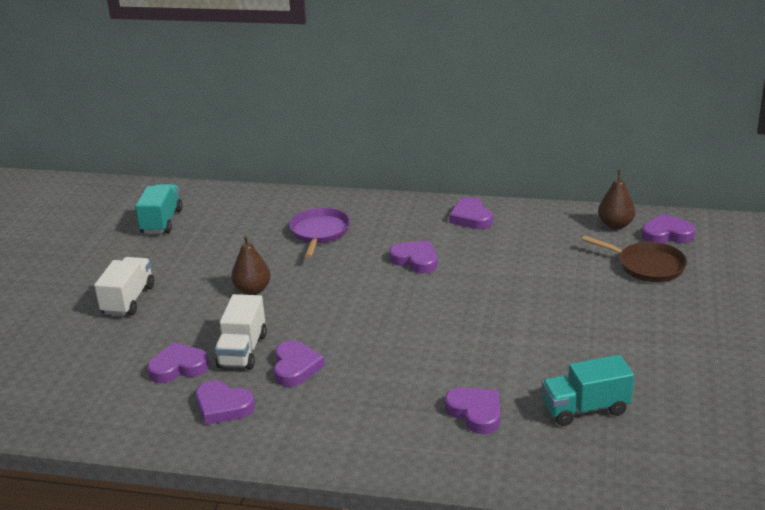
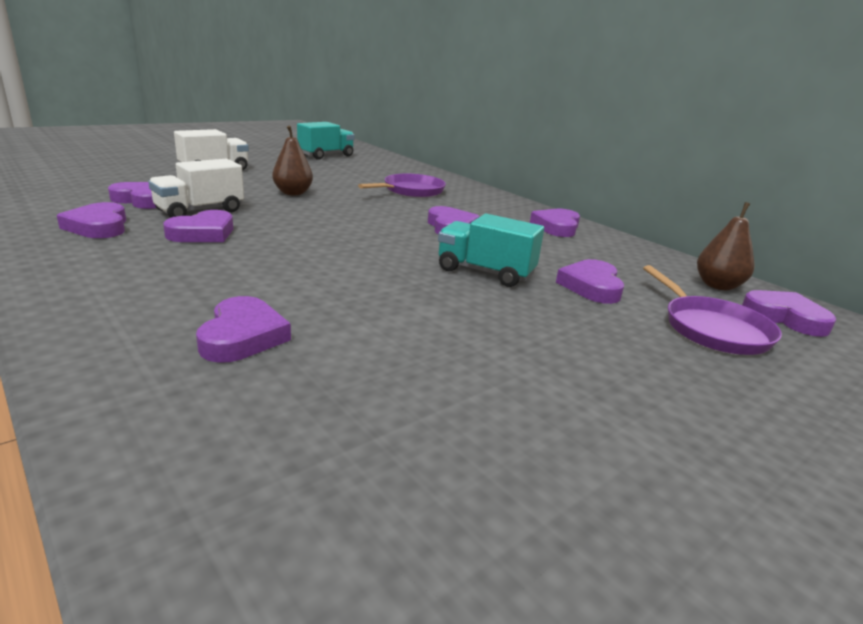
camera: 35 degrees right, 5 degrees down
(562, 268) = (591, 286): none -> purple heart
(585, 409) = (363, 409): turquoise truck -> turquoise truck (485, 272)
(647, 266) = (712, 329): brown pan -> purple pan

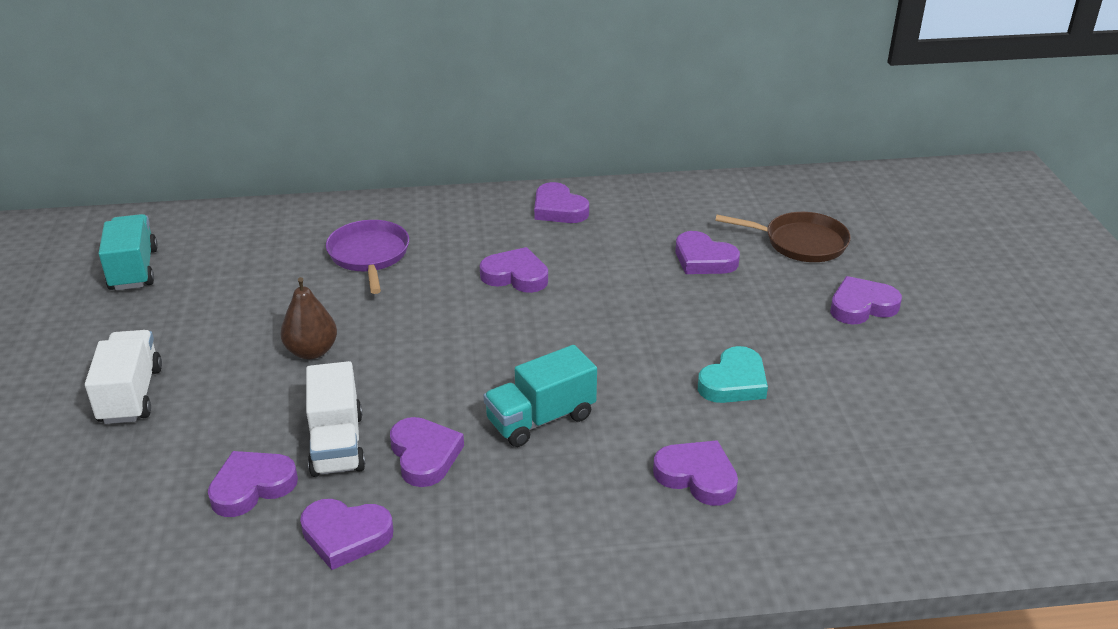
camera: 55 degrees left, 10 degrees up
(418, 331) = (734, 382): none -> turquoise heart
(485, 272) = (643, 303): turquoise truck -> turquoise truck (541, 419)
(712, 329) = (801, 243): purple pan -> brown pan
(718, 286) = (737, 196): brown pear -> none
(785, 317) = (801, 200): purple heart -> purple heart (862, 306)

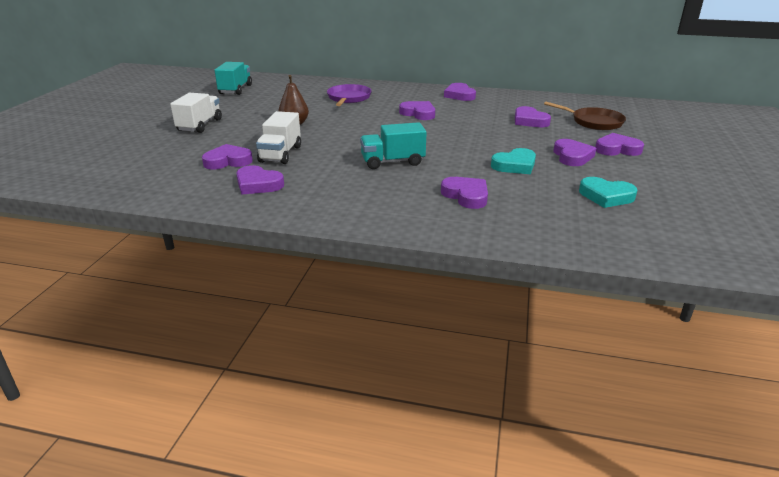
camera: 20 degrees right, 5 degrees down
(424, 455) = (321, 164): purple heart -> purple heart (572, 156)
(892, 425) = (606, 196): none -> turquoise heart

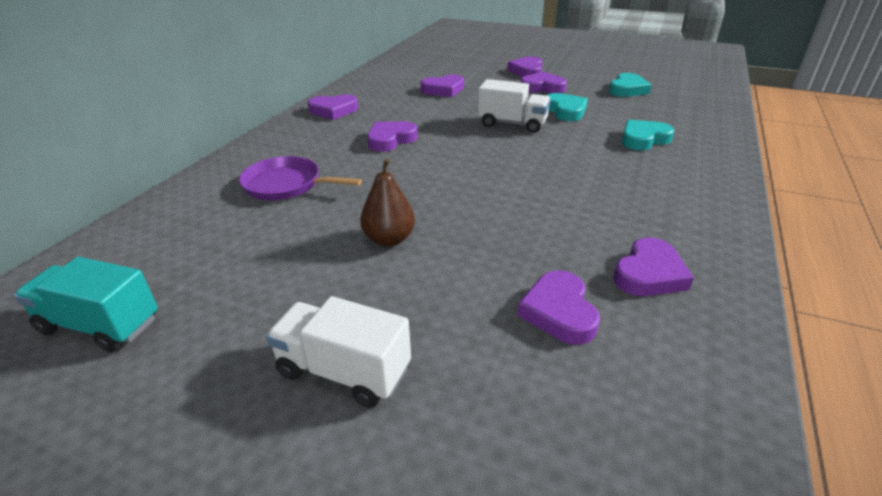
camera: 80 degrees left, 5 degrees up
(280, 154) = (528, 253): white truck -> white truck (512, 124)
(392, 162) = (558, 168): turquoise truck -> none
(466, 196) = (643, 139): purple heart -> turquoise heart
(594, 122) = (457, 68): brown pan -> none

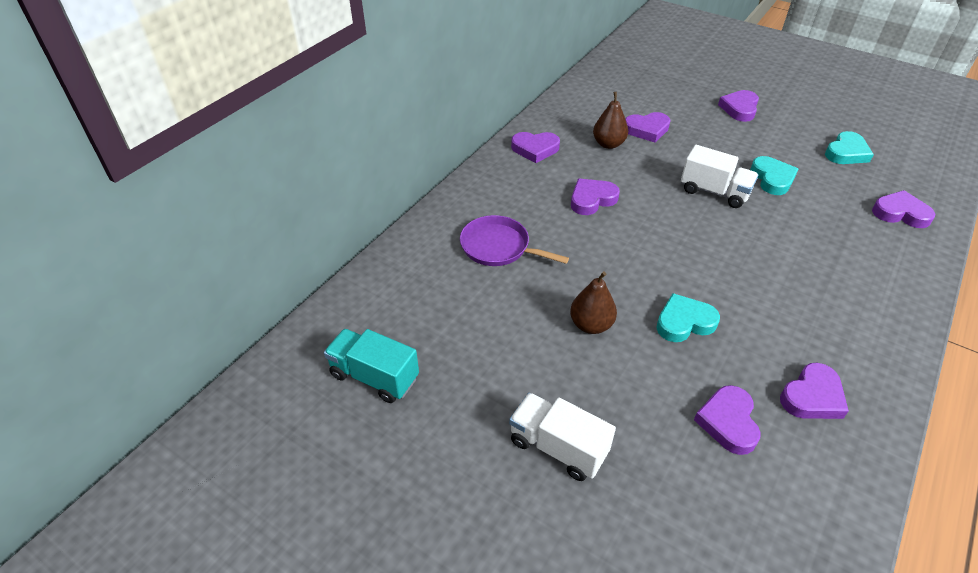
camera: 10 degrees right, 10 degrees up
(407, 101) = (608, 144): none -> brown pear
(542, 87) = (753, 138): purple heart -> purple heart (900, 213)
(643, 139) = (846, 231): turquoise heart -> turquoise heart (684, 322)

